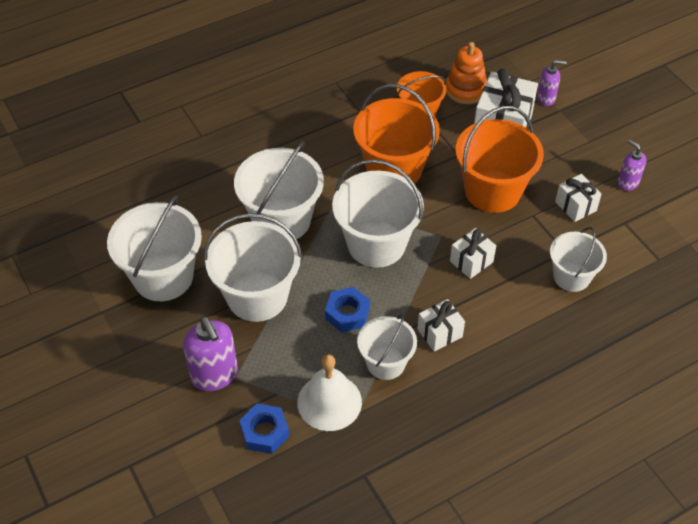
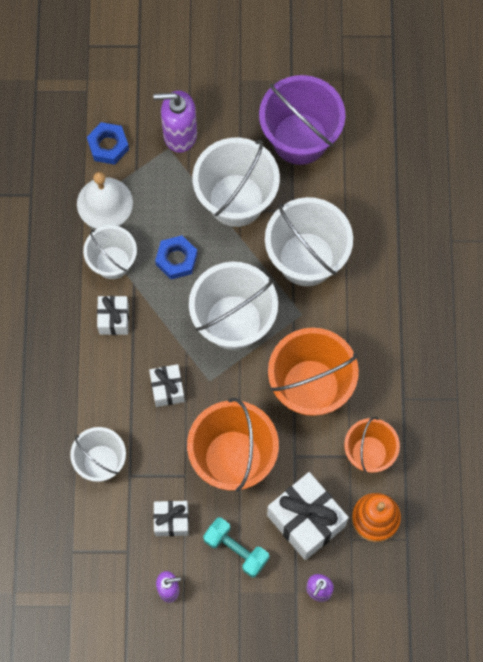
camera: 120 degrees right, 20 degrees up
(163, 277) = (300, 139): white bucket -> purple bucket
(561, 157) = (236, 550): none -> turquoise dumbbell

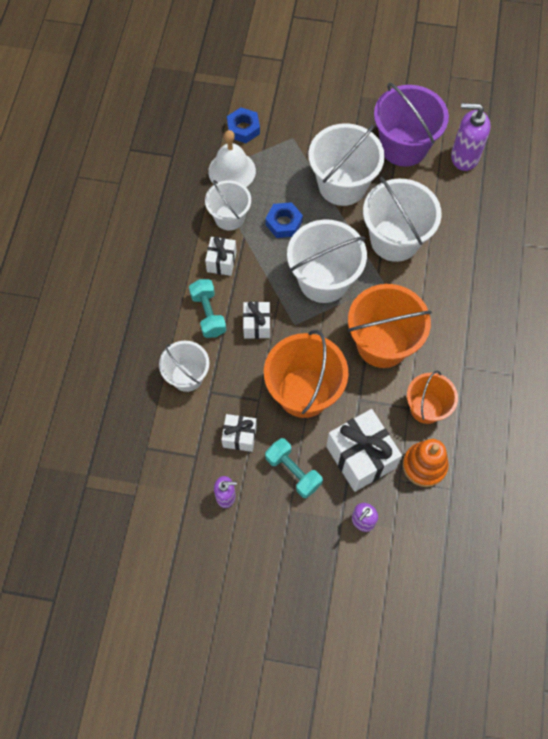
camera: 10 degrees right, 5 degrees down
(111, 385) = (208, 314): none -> turquoise dumbbell
(179, 134) = (304, 129): purple soap dispenser -> purple soap dispenser (464, 157)

